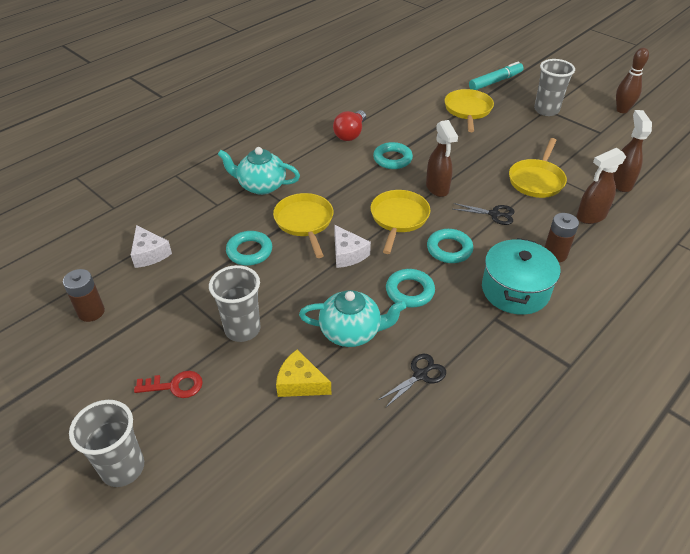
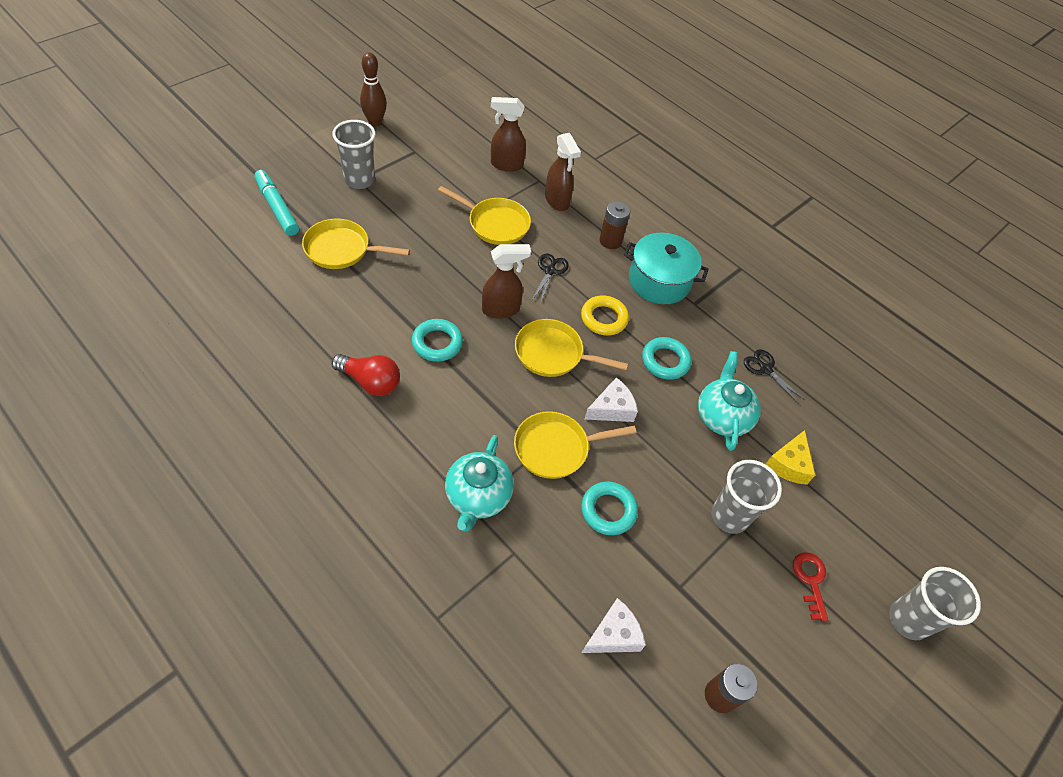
camera: 95 degrees left, 10 degrees up
(449, 249) = (604, 318): turquoise ring -> yellow ring

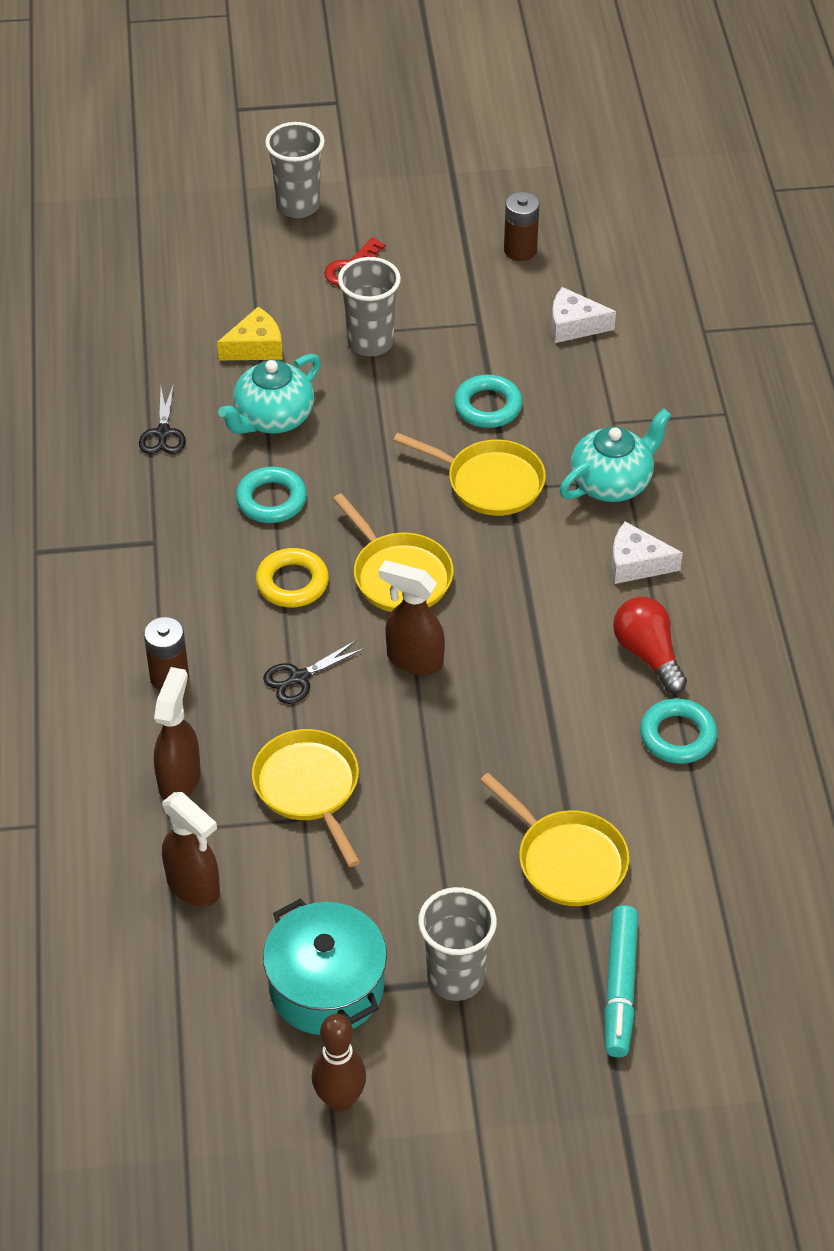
camera: 135 degrees left, 5 degrees down
(437, 343) = (532, 659): turquoise ring -> turquoise ring (677, 736)
(612, 409) = (389, 486): white cheese -> white cheese (636, 564)
(659, 281) = (167, 590): turquoise pot -> turquoise pot (326, 986)

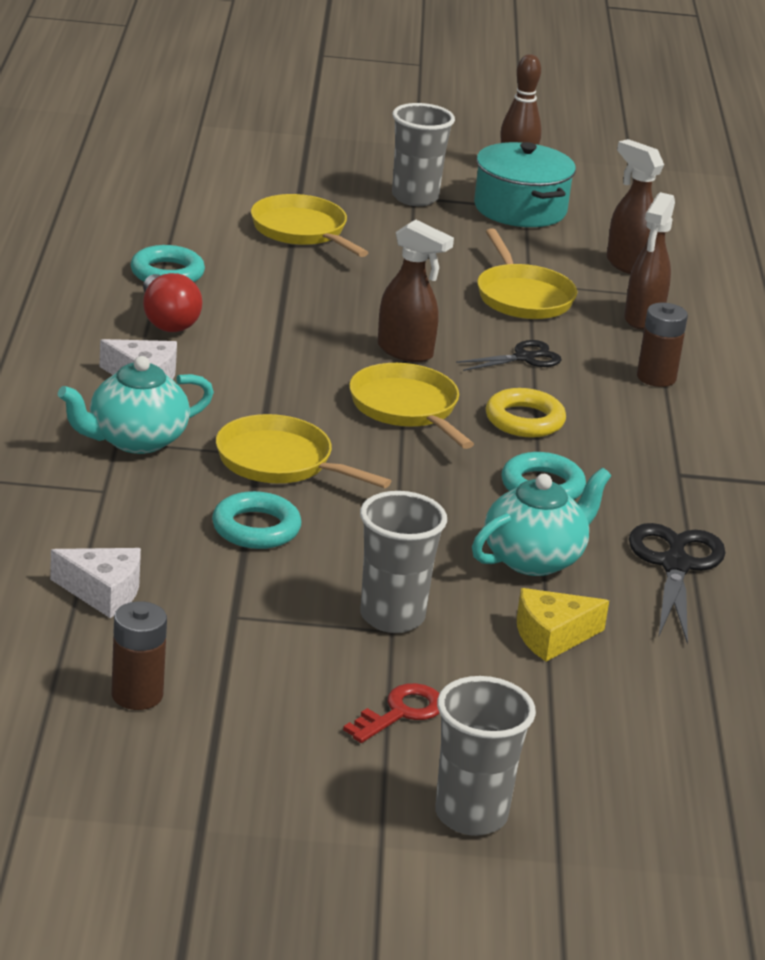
camera: 175 degrees left, 20 degrees down
(163, 433) = (675, 566): black scissors -> black scissors, size x1.63
(620, 986) = (285, 176): turquoise marker -> none

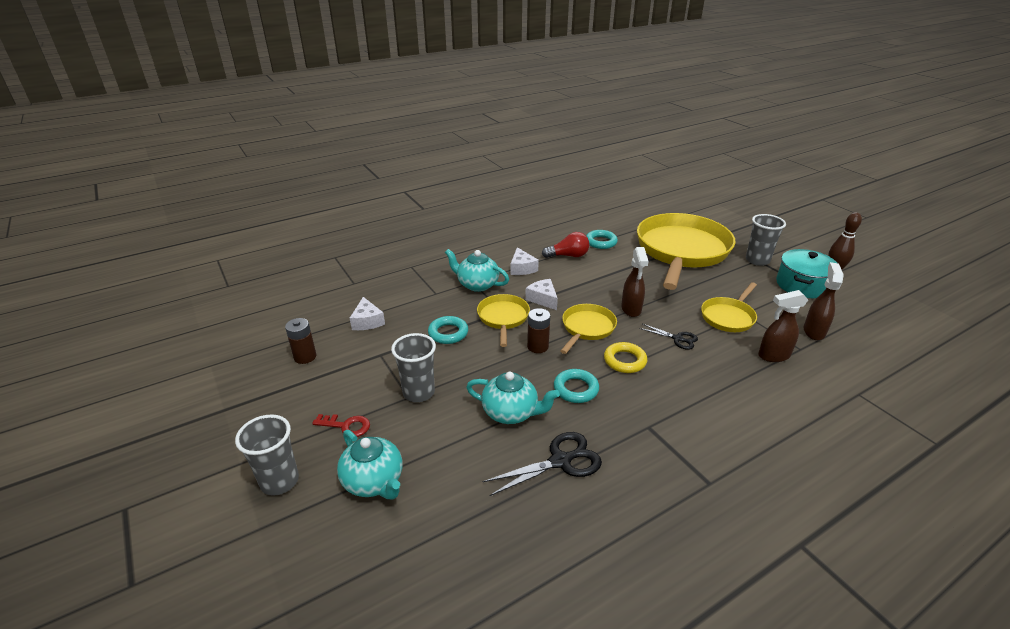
camera: 60 degrees right, 5 degrees up
(167, 320) = (568, 256): red light bulb -> red light bulb turned 135 degrees counterclockwise
(273, 404) = (543, 299): none -> white cheese
(302, 231) = (681, 251): yellow pan -> yellow pan, size x2.13
(552, 636) = (450, 445): yellow cheese -> none
(560, 728) = (374, 481): none -> turquoise teapot
(656, 377) = (726, 382): brown battery -> brown battery (537, 346)

